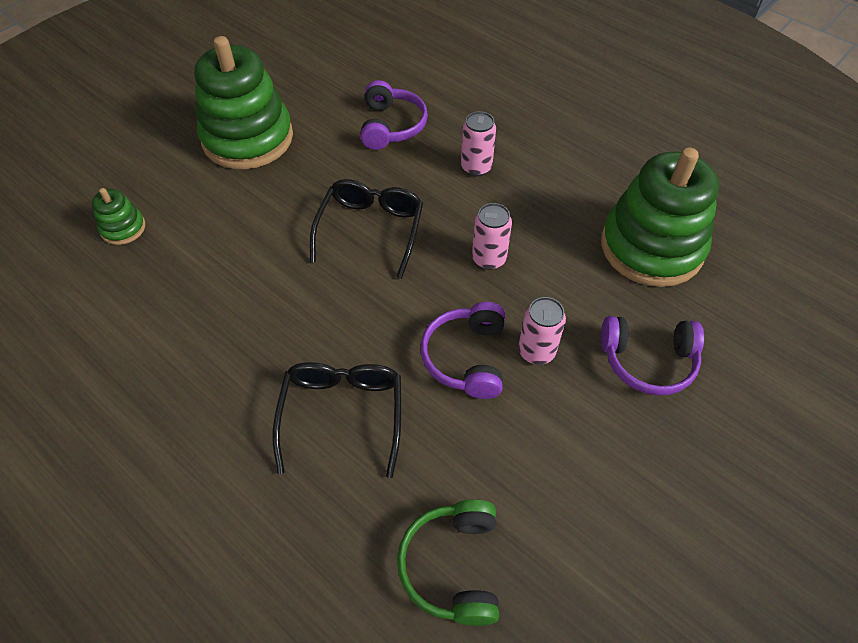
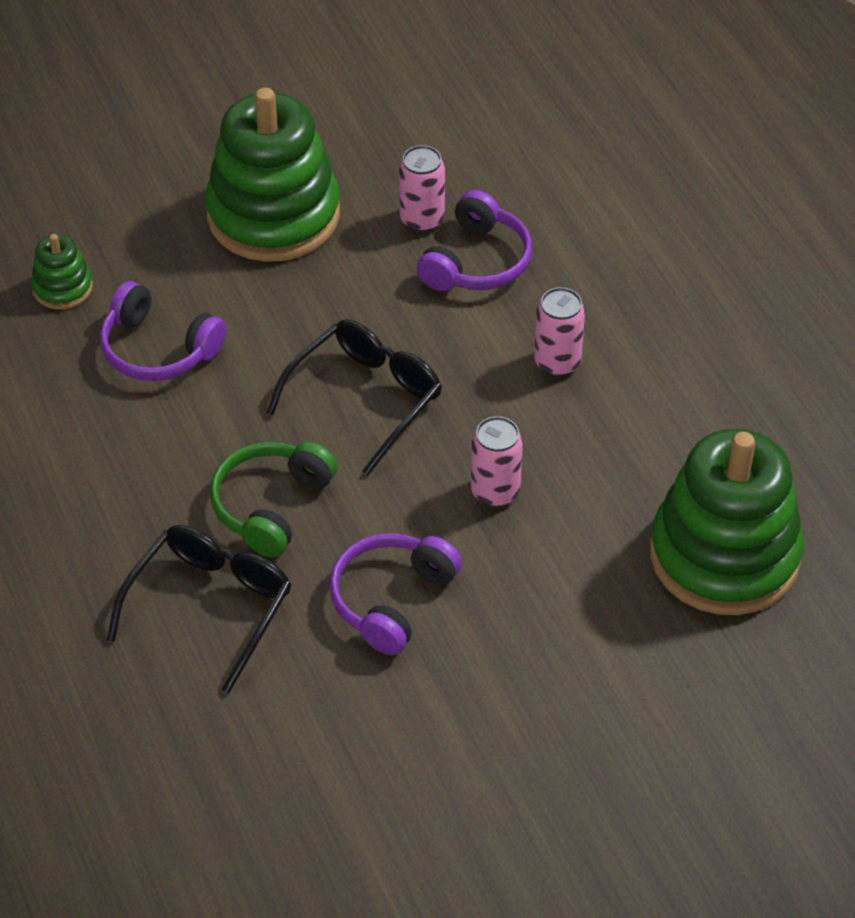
camera: 25 degrees right, 5 degrees down
(452, 566) = (243, 805): green headphones -> green headphones (271, 505)
(536, 351) = (481, 625): pink can -> pink can (422, 219)
(648, 361) = (614, 690): purple headphones -> purple headphones (158, 349)

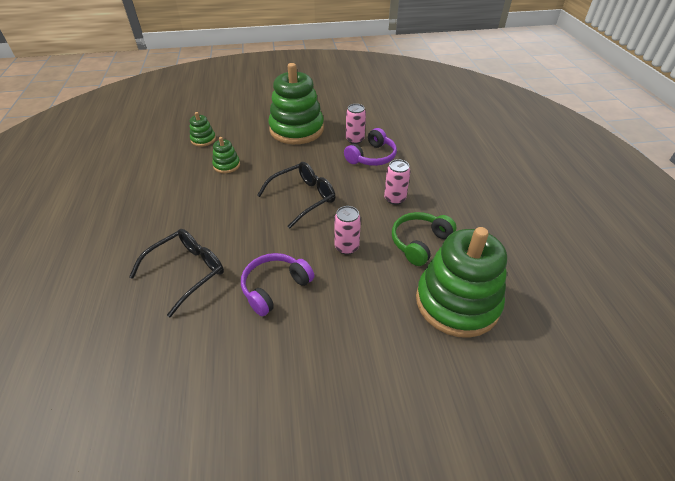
camera: 15 degrees right, 5 degrees down
(158, 349) = (226, 165): purple headphones -> green stacking toy
(271, 505) = (240, 233): green headphones -> green headphones (419, 242)

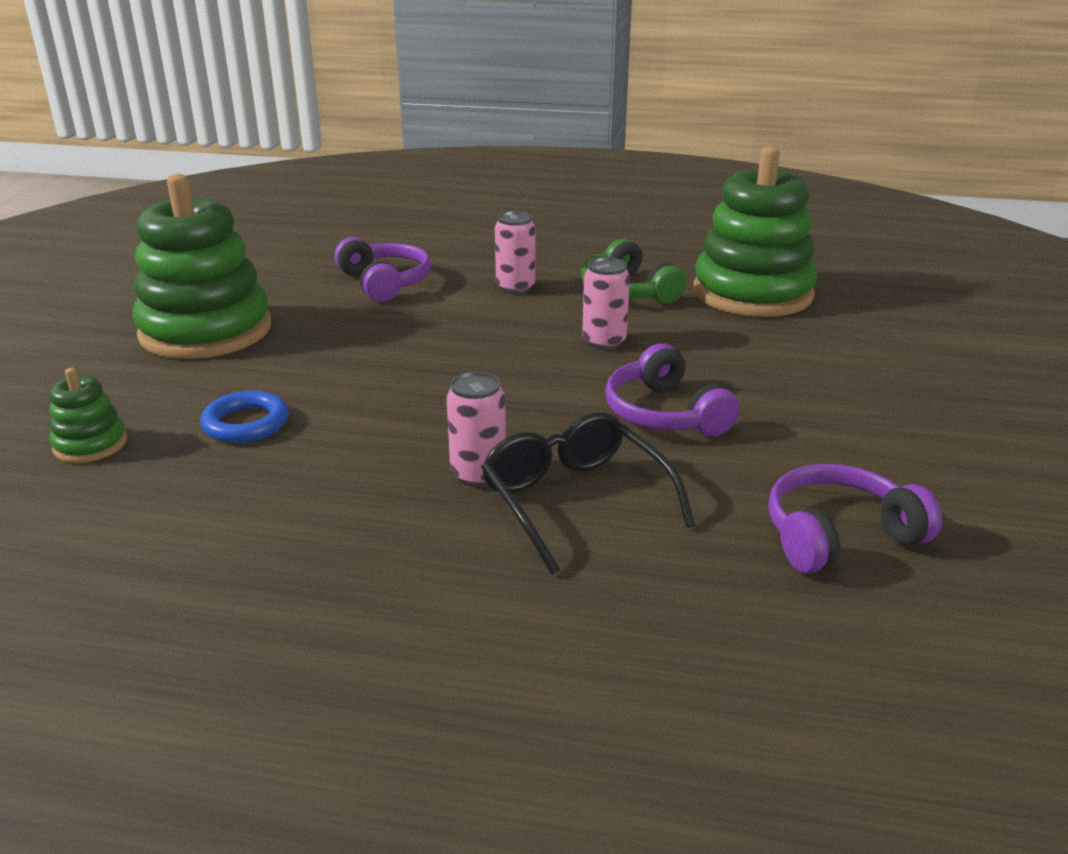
camera: 70 degrees left, 15 degrees down
(170, 379) = (838, 535): none -> purple headphones
(226, 165) = (246, 423): green stacking toy -> blue ring
(303, 198) = (445, 357): black glasses -> none
(355, 140) = (315, 286): pink can -> pink can (478, 474)

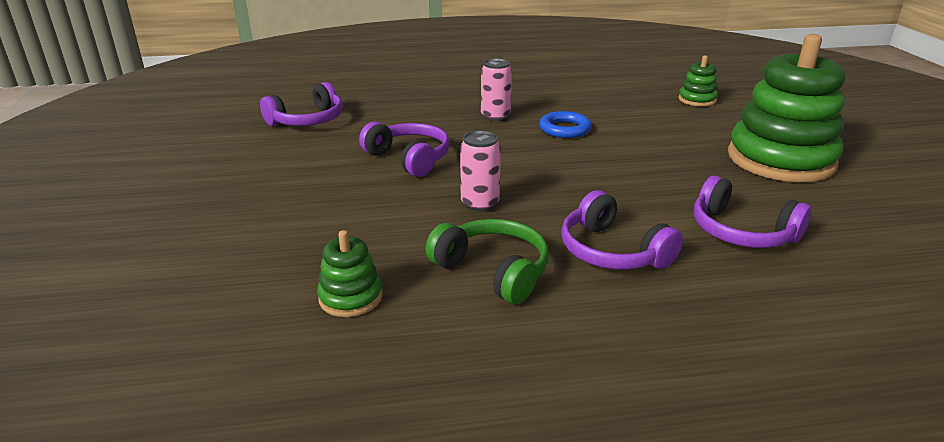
camera: 160 degrees right, 0 degrees up
(246, 423) = (643, 117): blue ring -> blue ring (564, 129)
(515, 288) = (611, 252): pink can -> purple headphones
(575, 500) = (439, 114): black glasses -> none
(752, 293) = (350, 297): green stacking toy -> green stacking toy, size x0.44

